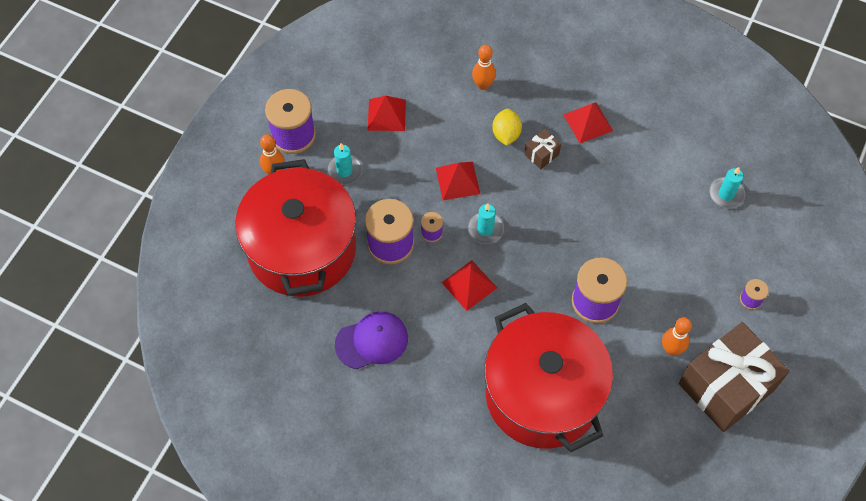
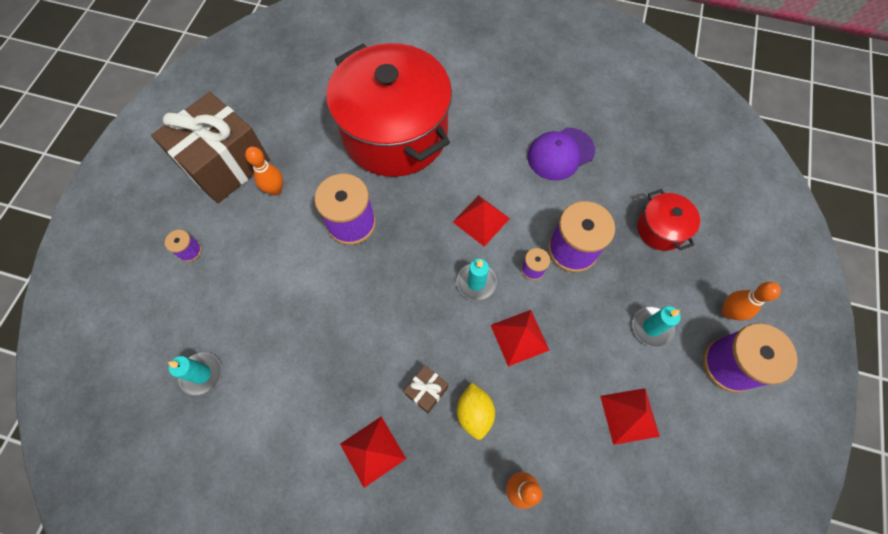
camera: 170 degrees right, 5 degrees up
(302, 249) = (660, 229): red pot -> red pot, size x0.43

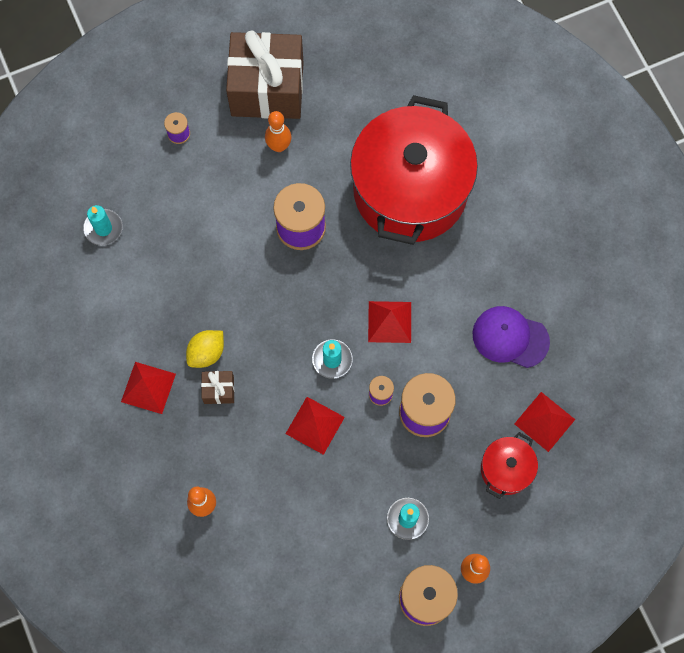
camera: 50 degrees right, 5 degrees up
(474, 413) = (231, 436): yellow lemon -> yellow lemon (206, 353)
(629, 416) = (320, 548): red pyramid -> red pyramid (544, 421)

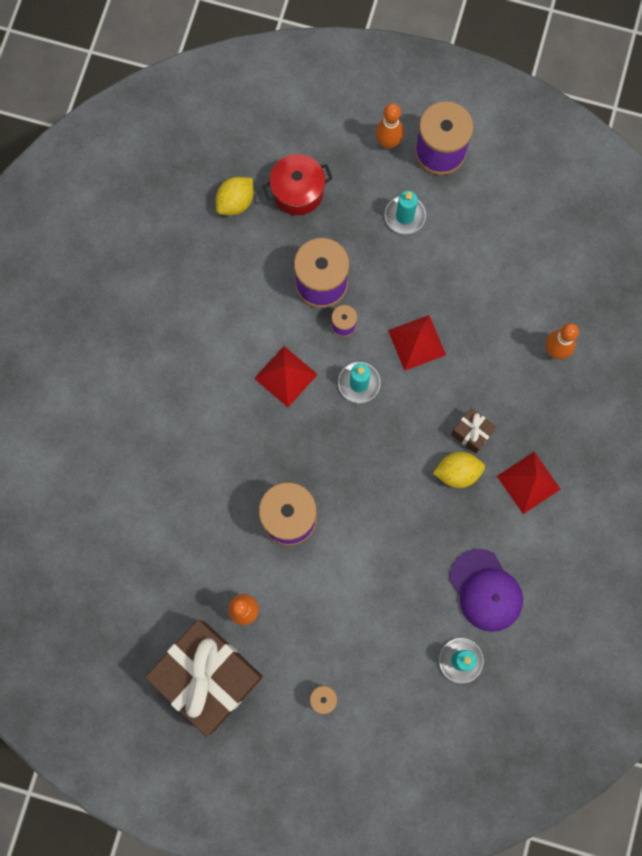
camera: 140 degrees left, 5 degrees up
(410, 190) = (169, 474): red pot -> none
(510, 337) = (201, 285): purple cap -> purple cap (485, 590)
(544, 421) = (236, 202): red pyramid -> yellow lemon

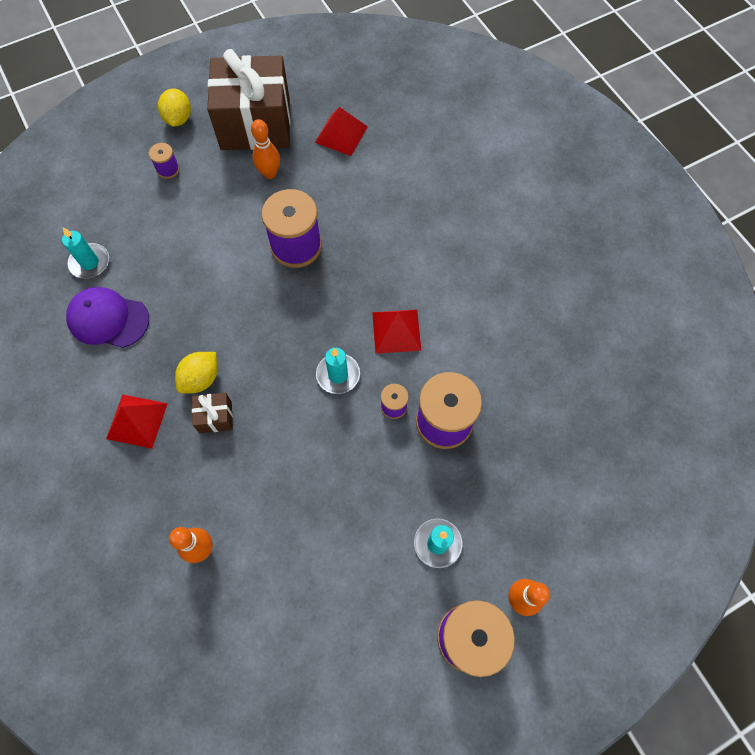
camera: 135 degrees right, 10 degrees down
(236, 202) = (576, 421): yellow lemon -> yellow lemon (178, 119)
(297, 192) = (541, 477): red pot -> none
(417, 342) = (324, 446): red pyramid -> red pyramid (341, 134)

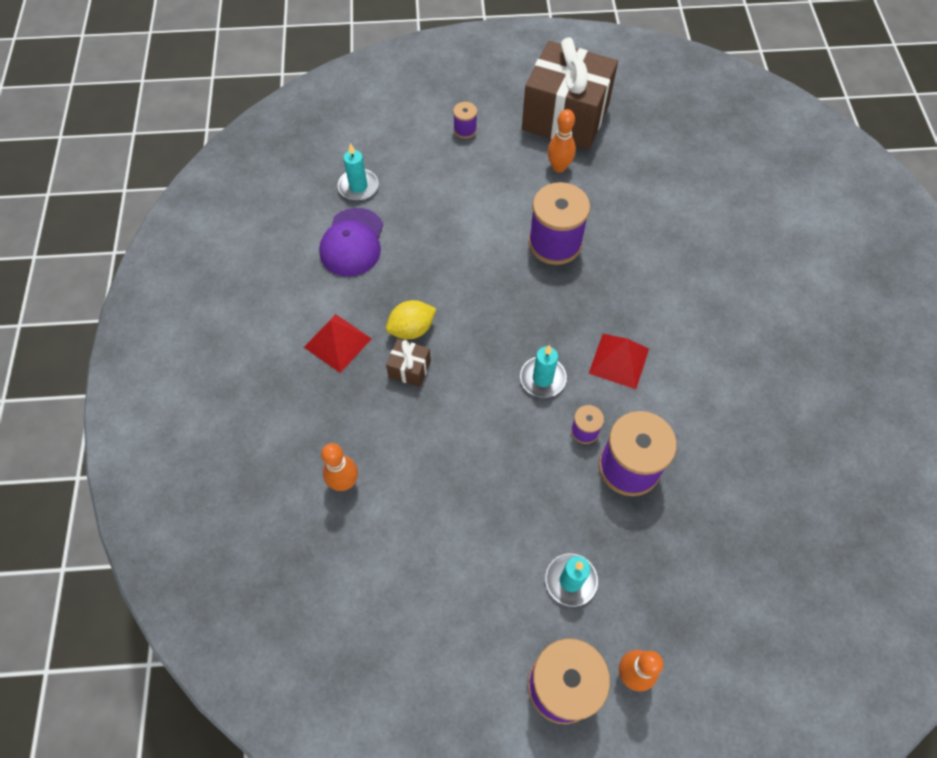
camera: 25 degrees right, 5 degrees down
(108, 319) = (352, 242): purple cap -> purple cap turned 120 degrees counterclockwise
(178, 119) = (495, 88): yellow lemon -> none
(341, 134) = (645, 155): red pyramid -> none

